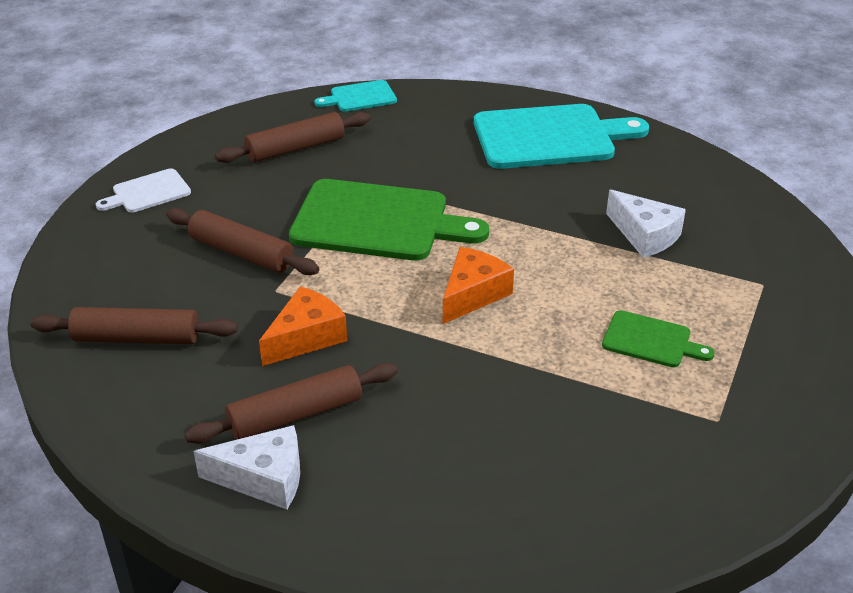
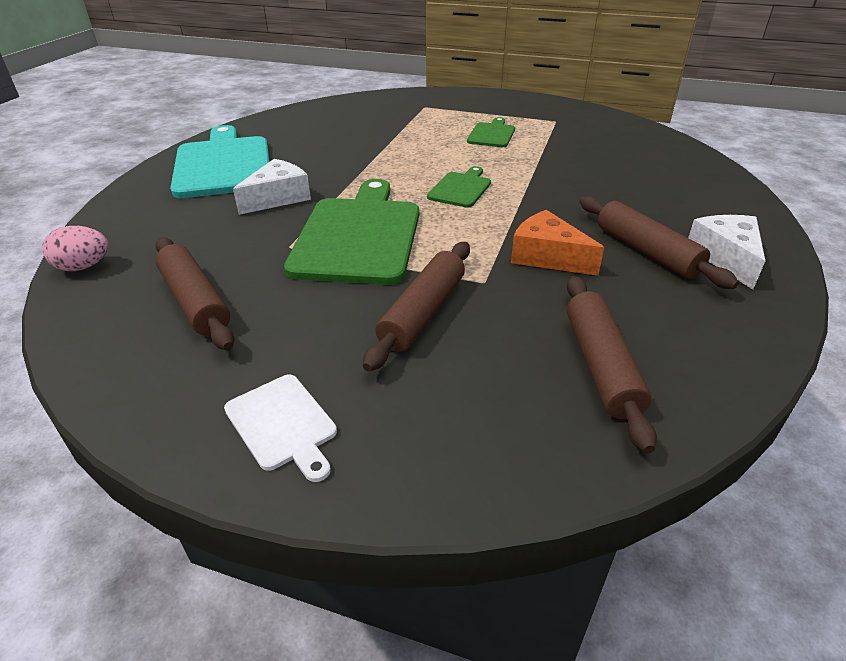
camera: 95 degrees left, 0 degrees up
(360, 97) = (84, 267): turquoise cutting board -> pink egg
(473, 294) = (461, 188): orange cheese -> green cutting board
(645, 235) = (374, 134): white cheese -> white cheese (278, 198)

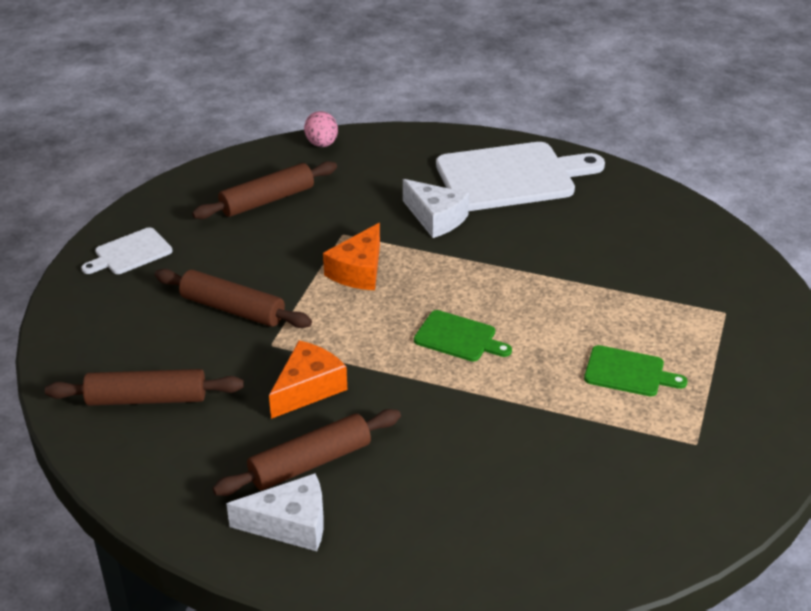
camera: 90 degrees right, 0 degrees up
(223, 164) = (511, 177): turquoise cutting board -> white cutting board
(358, 235) = (358, 271): green cutting board -> orange cheese

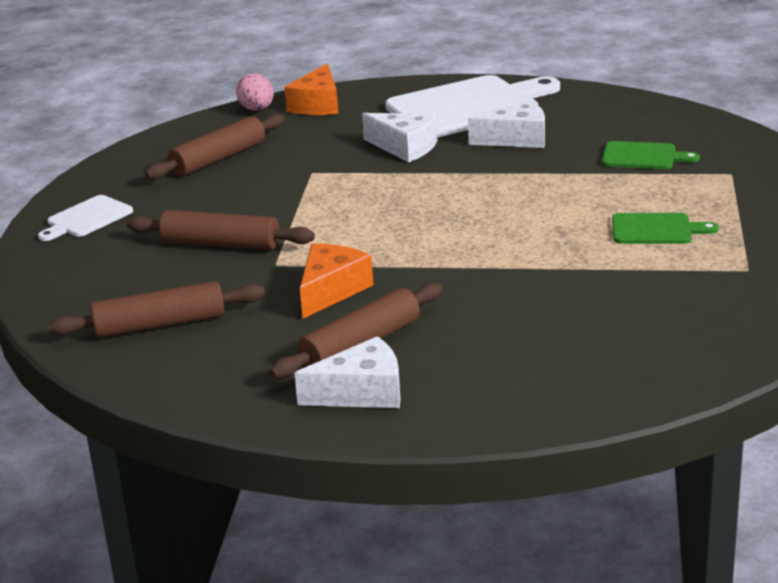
camera: 10 degrees left, 10 degrees down
(358, 271) = (342, 197): orange cheese -> orange cheese (317, 105)
(458, 337) = (471, 230): green cutting board -> green cutting board (643, 156)
(541, 227) = (516, 139): none -> white cheese

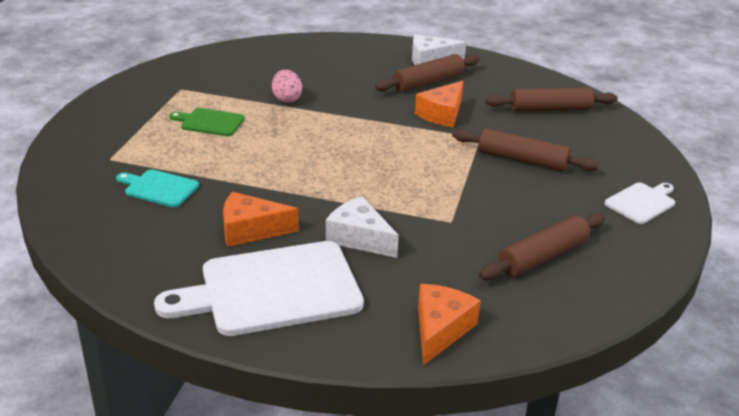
camera: 175 degrees left, 5 degrees up
(257, 109) = (513, 335): pink egg -> pink egg (286, 99)
(516, 139) = (251, 230): white cheese -> orange cheese
(643, 156) = (159, 188): green cutting board -> turquoise cutting board

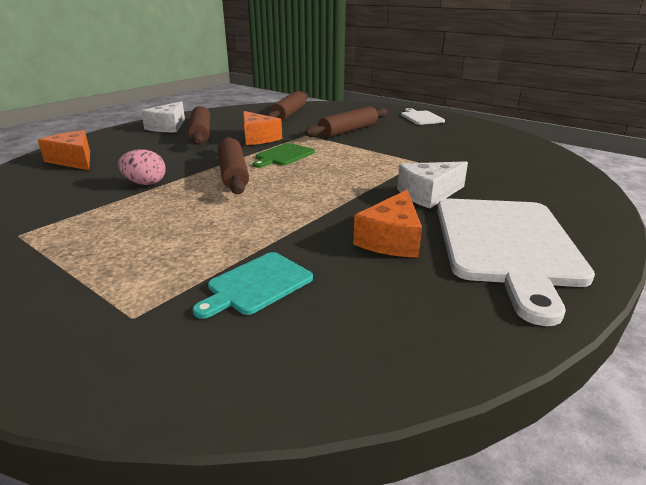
camera: 65 degrees left, 5 degrees down
(209, 122) = (134, 228): green cutting board -> green cutting board (283, 155)
(440, 330) = (566, 189): orange cheese -> orange cheese (73, 160)
(542, 256) = (474, 147): brown rolling pin -> brown rolling pin (233, 174)

